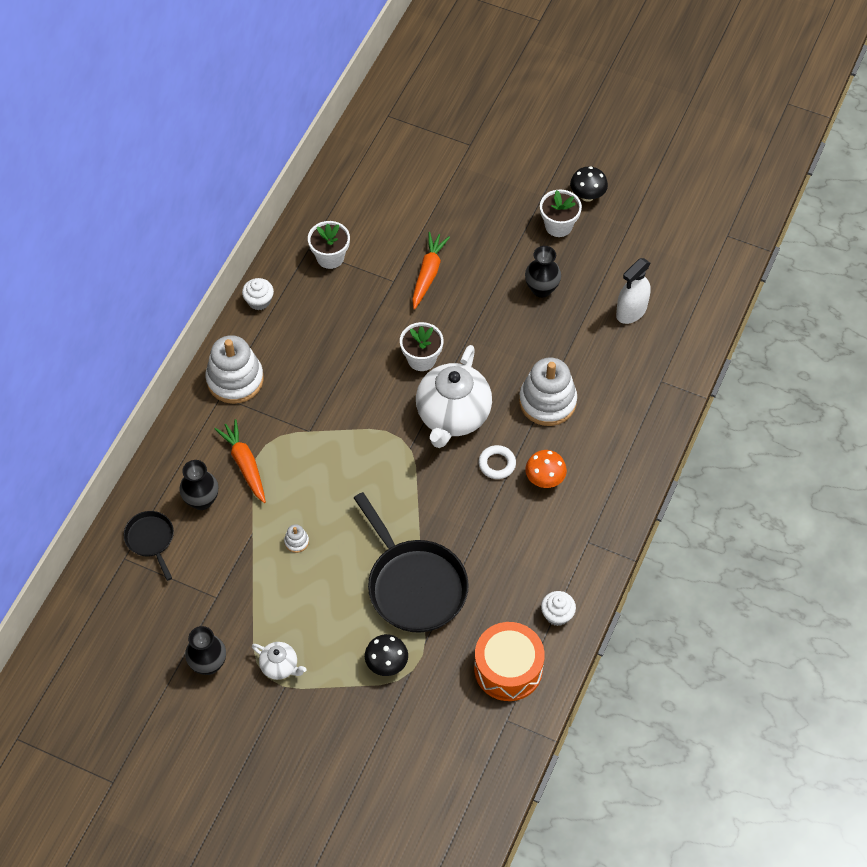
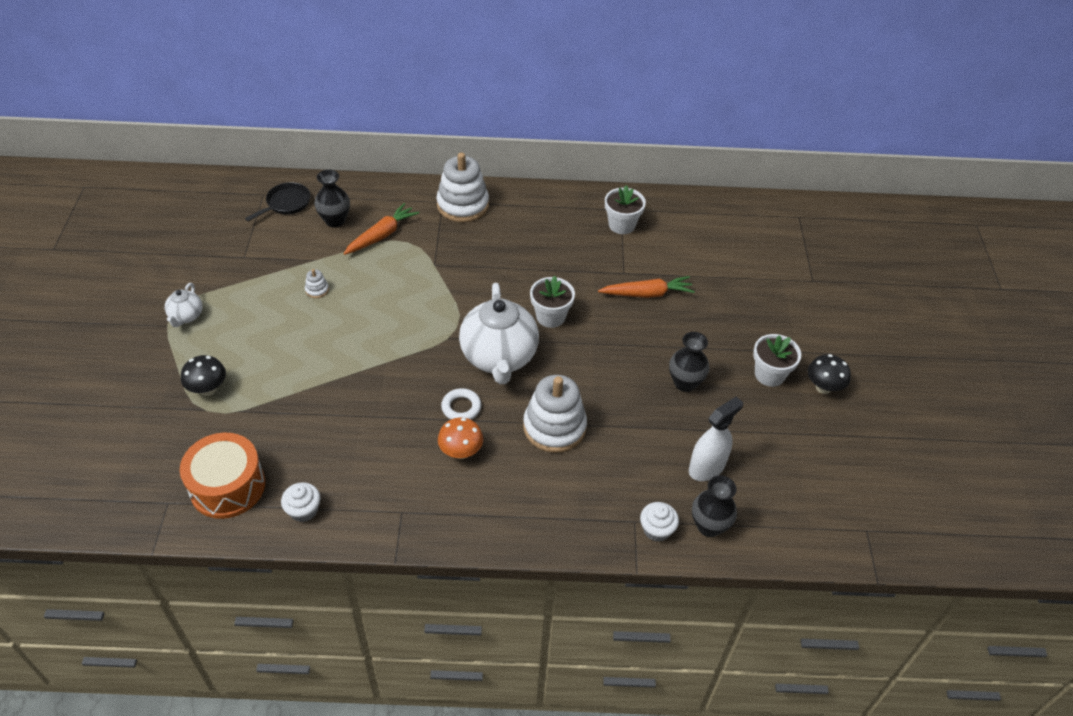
camera: 65 degrees right, 10 degrees down
(208, 664) = (177, 271): black vase -> black vase (709, 526)
(259, 301) = (549, 196): white cupcake -> white cupcake (656, 529)
(414, 585) = (299, 384): black pan -> none
(452, 416) = (499, 358): white teapot -> white teapot turned 90 degrees counterclockwise
(631, 311) = (706, 467): white spray bottle -> white spray bottle turned 120 degrees clockwise

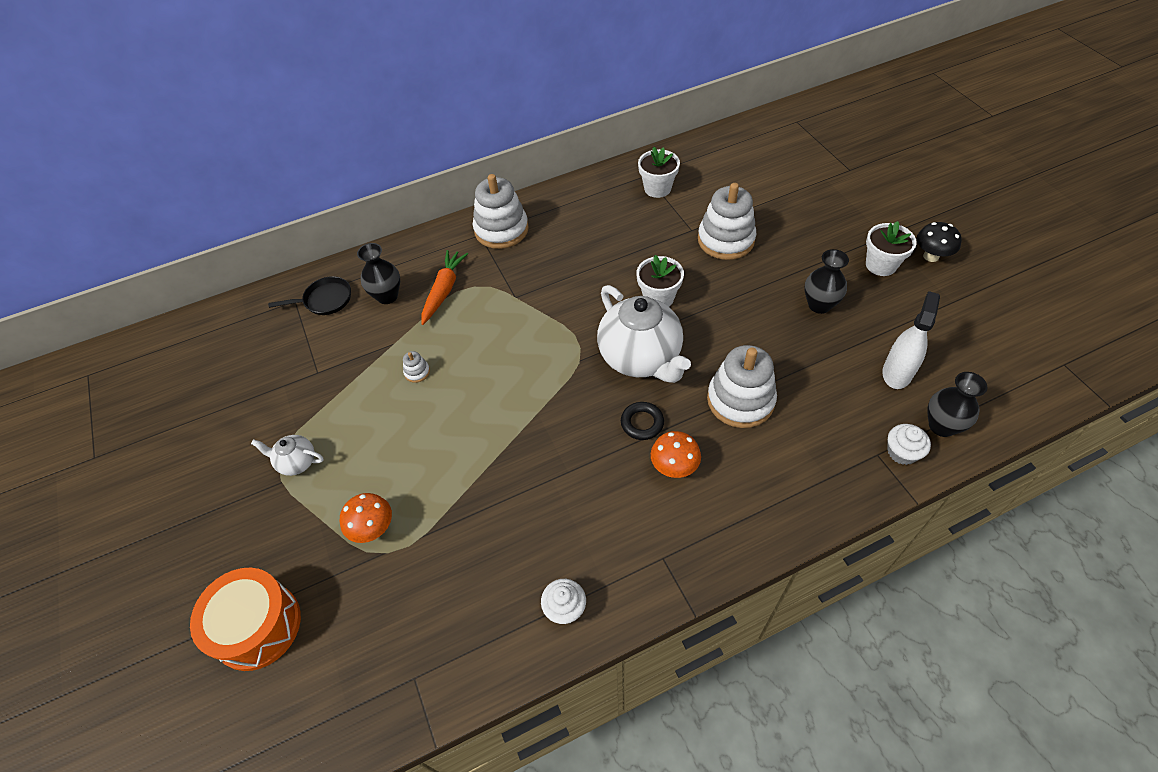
camera: 20 degrees left, 5 degrees up
(186, 316) = (296, 462): white teapot -> white teapot turned 120 degrees clockwise
(208, 389) = (373, 529): black mushroom -> orange mushroom
(227, 486) = (467, 624): orange drum -> orange drum (257, 626)
(286, 203) = (325, 300): black pan -> black pan turned 60 degrees clockwise
(461, 407) = (642, 423): white ring -> black ring
(647, 294) = (725, 240): orange carrot -> white stacking toy

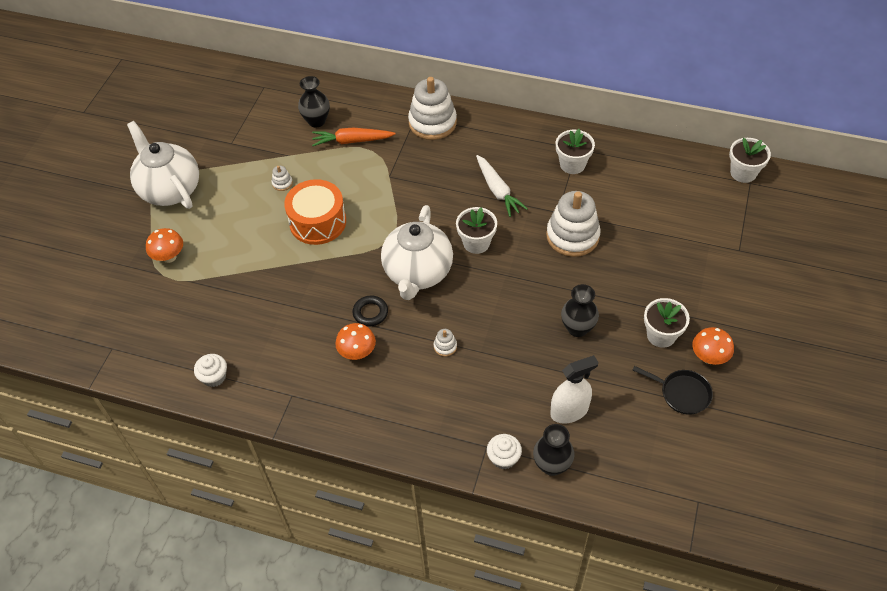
camera: 40 degrees right, 0 degrees up
(257, 626) = (72, 263): orange drum -> orange drum (317, 222)
(296, 462) = (170, 189): white teapot -> white teapot, size x2.14
(325, 300) = (280, 98): black pan -> black pan (682, 393)
(444, 291) = (352, 141): orange carrot -> orange carrot turned 150 degrees counterclockwise
(623, 246) = (497, 190): none -> white carrot
(740, 400) = (445, 346): white stacking toy -> white stacking toy, size x0.41
(783, 118) = (743, 173): none -> white flower pot
(931, 256) = (709, 357): black mushroom -> orange mushroom

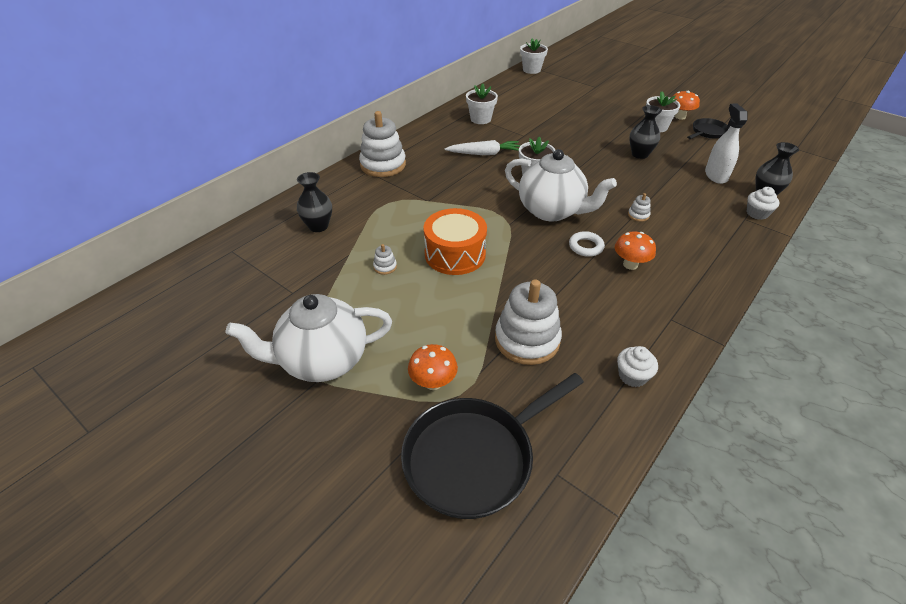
camera: 70 degrees left, 10 degrees down
(113, 300) = (474, 457): none -> black pan
(352, 141) = (365, 211): orange carrot -> none
(370, 313) = (586, 246): black ring -> white ring
(572, 236) = (551, 135): white stacking toy -> white stacking toy (527, 340)

